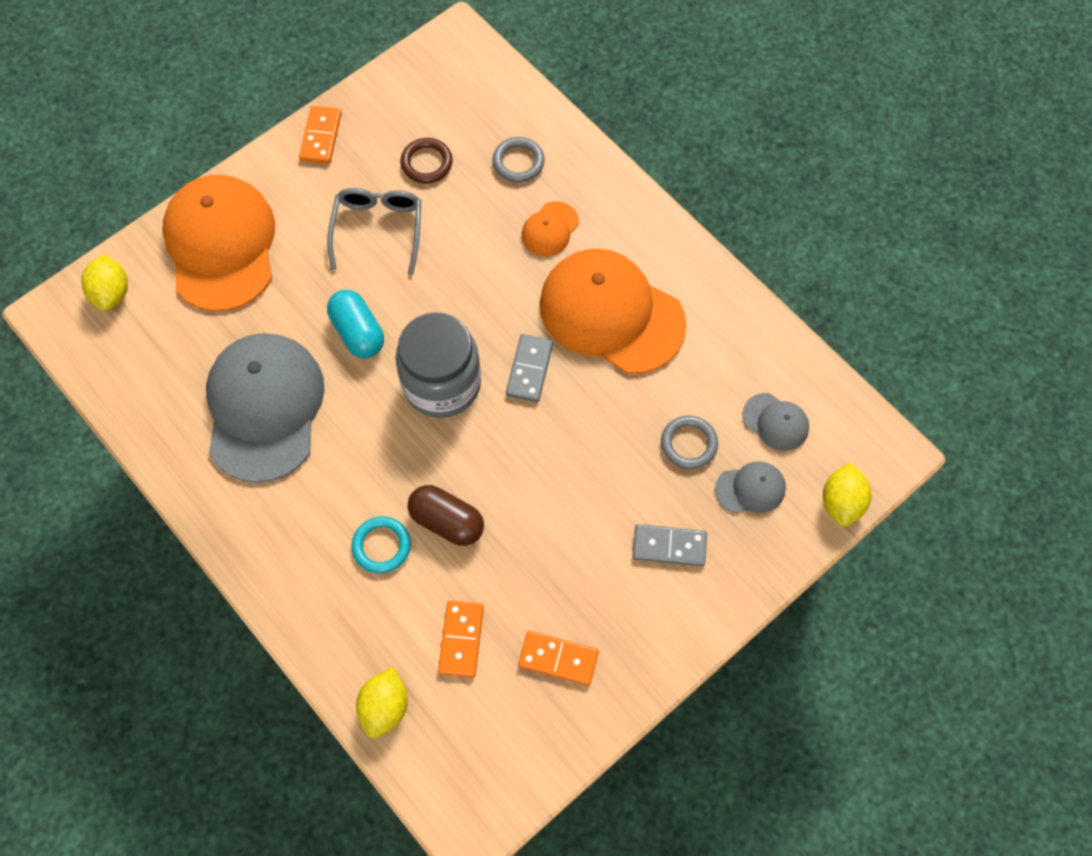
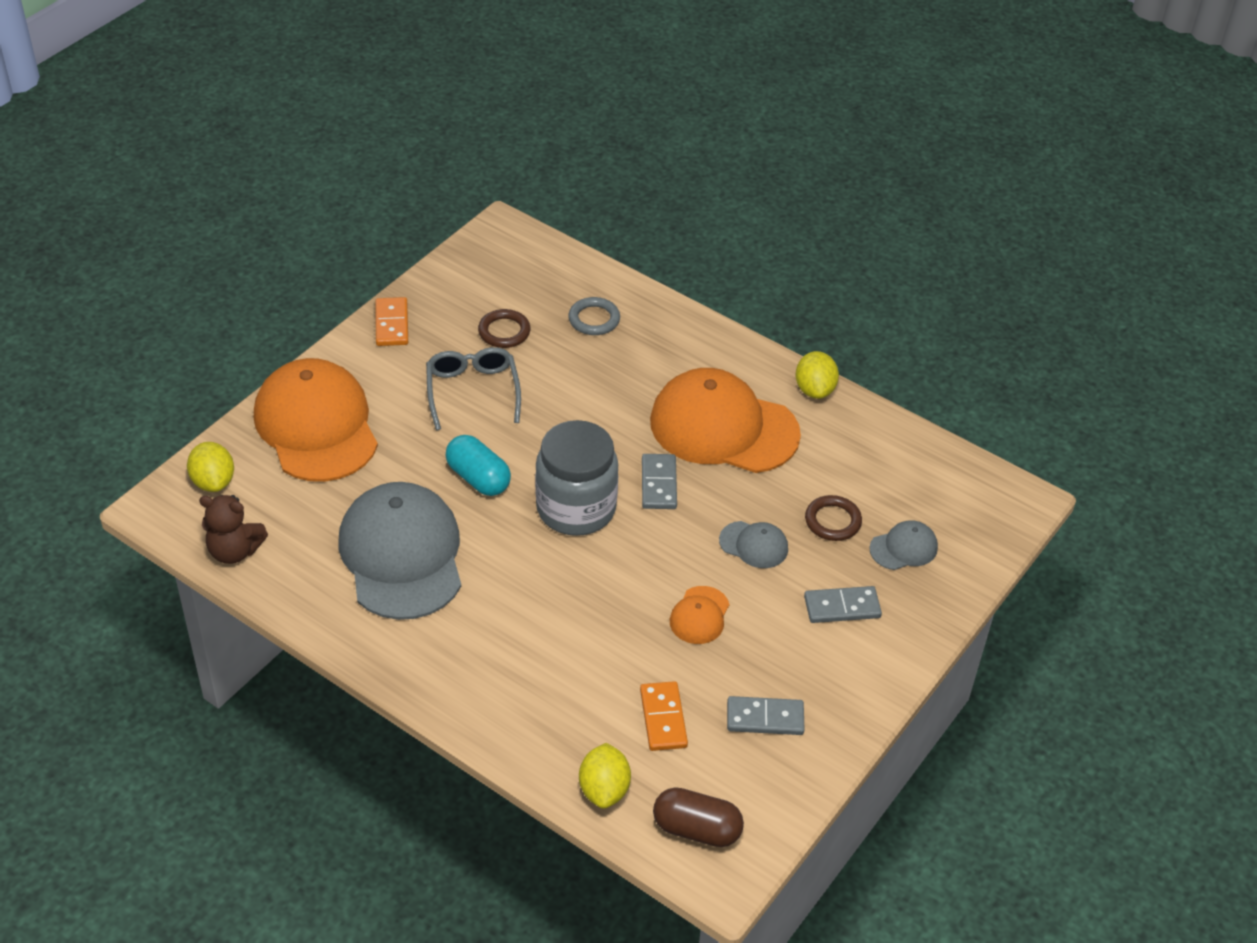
camera: 15 degrees left, 20 degrees down
(112, 375) = (234, 551): none -> brown teddy bear
(381, 546) = (558, 652): turquoise ring -> none
(447, 521) = (617, 621): brown capsule -> brown capsule (696, 829)
(550, 229) = (642, 368): orange cap -> orange cap (699, 615)
(558, 659) = (765, 718): orange domino -> grey domino
(689, 444) = (832, 521): grey ring -> brown ring
(775, 422) = (909, 491): grey cap -> grey cap (754, 545)
(842, 502) = (993, 546): yellow lemon -> yellow lemon (814, 390)

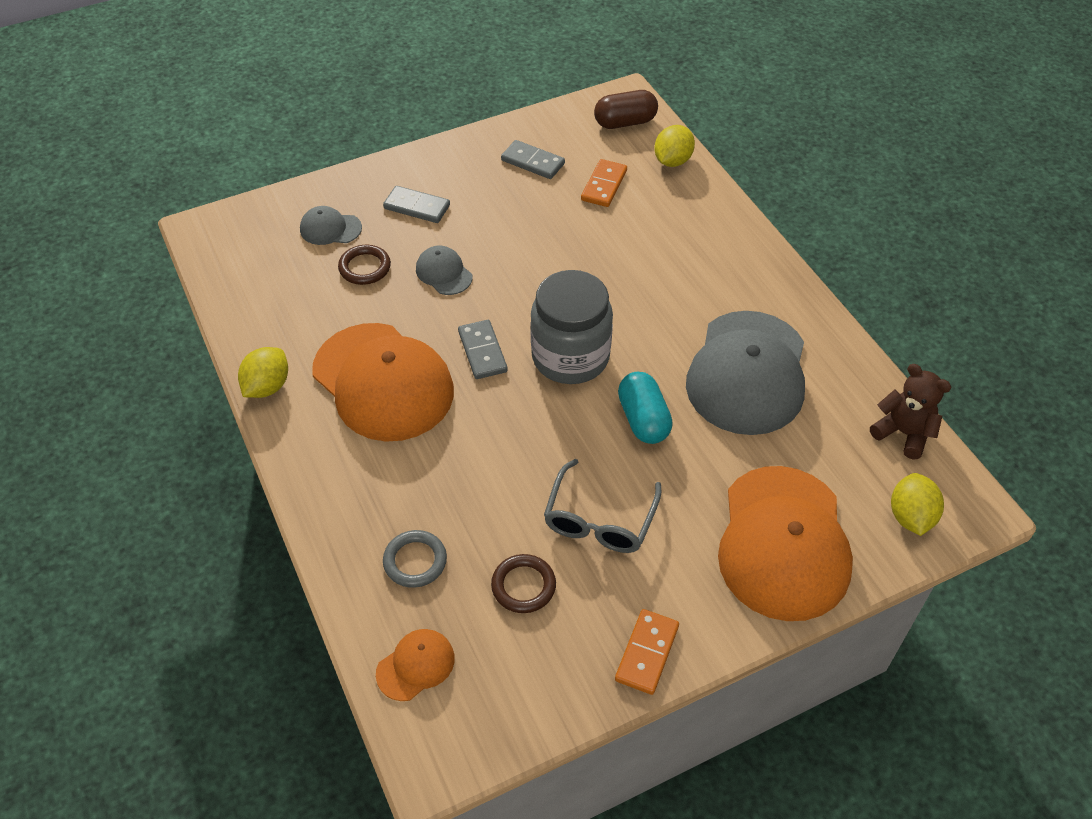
camera: 150 degrees left, 5 degrees up
(659, 484) = (482, 351): grey domino -> grey domino turned 45 degrees counterclockwise
(696, 829) = (625, 122): brown capsule -> brown capsule turned 60 degrees counterclockwise
(699, 615) = (528, 239): orange cap -> orange cap (416, 665)

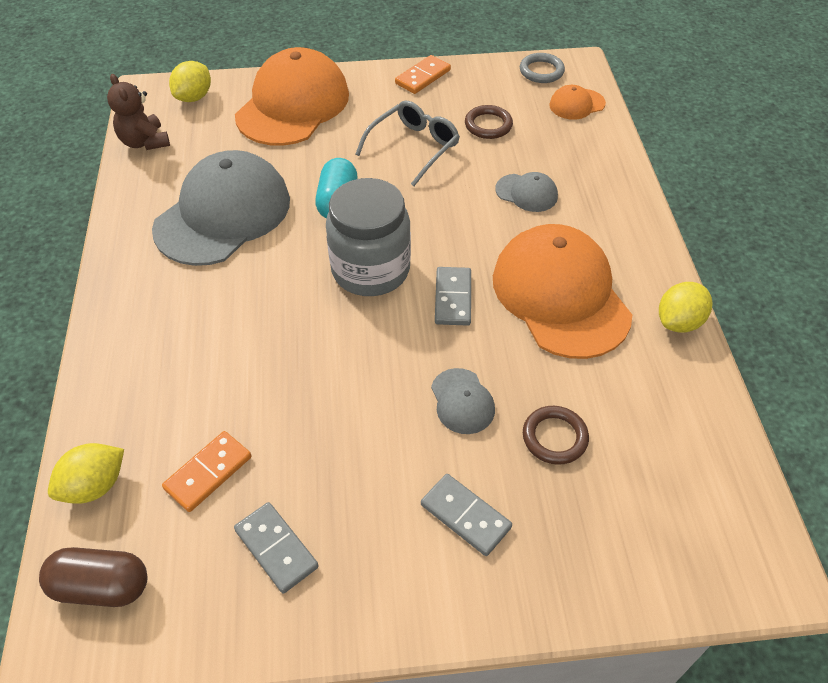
camera: 160 degrees left, 0 degrees up
(330, 229) = (590, 515): grey cap -> grey cap (526, 193)
(415, 561) = (563, 156): grey ring -> grey ring (541, 71)

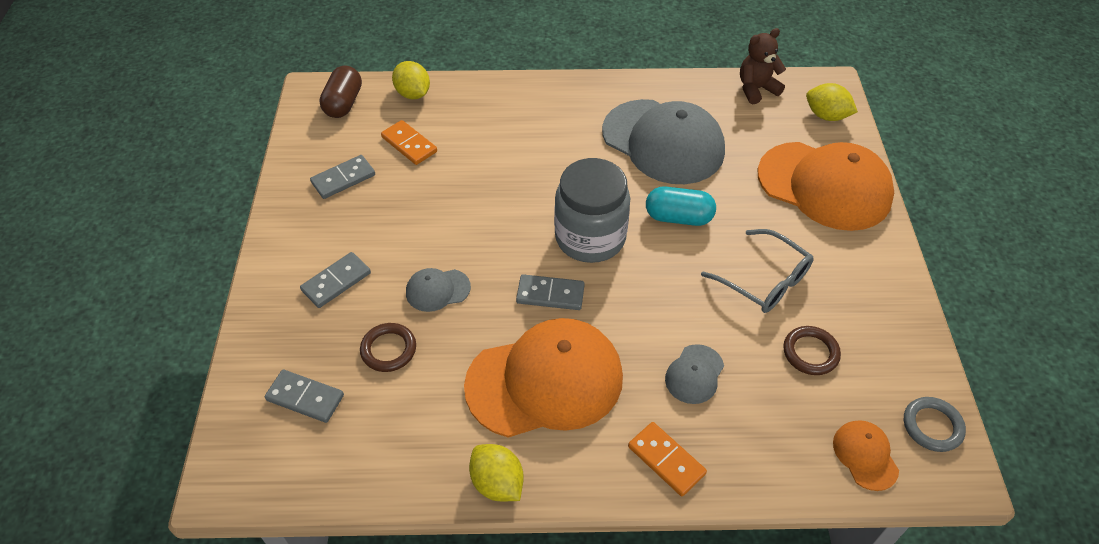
camera: 95 degrees right, 0 degrees up
(423, 77) = (894, 298): orange domino -> orange domino (666, 460)
(640, 512) = (305, 398): none -> grey domino

